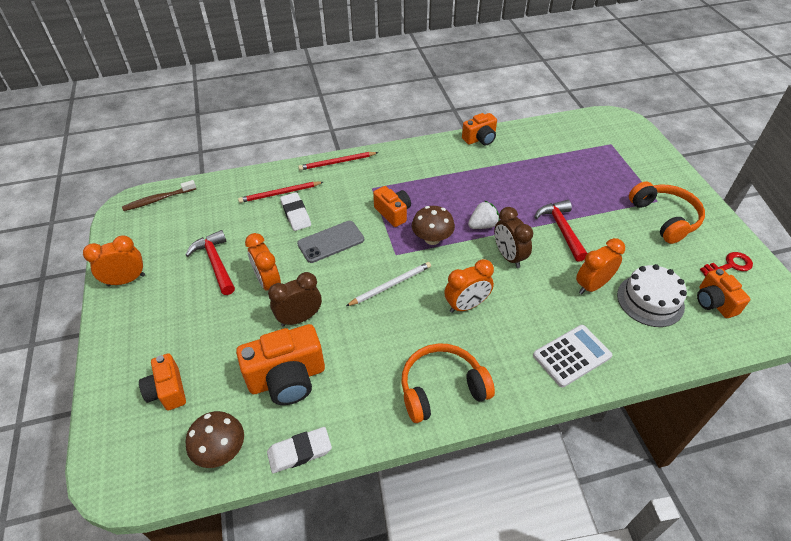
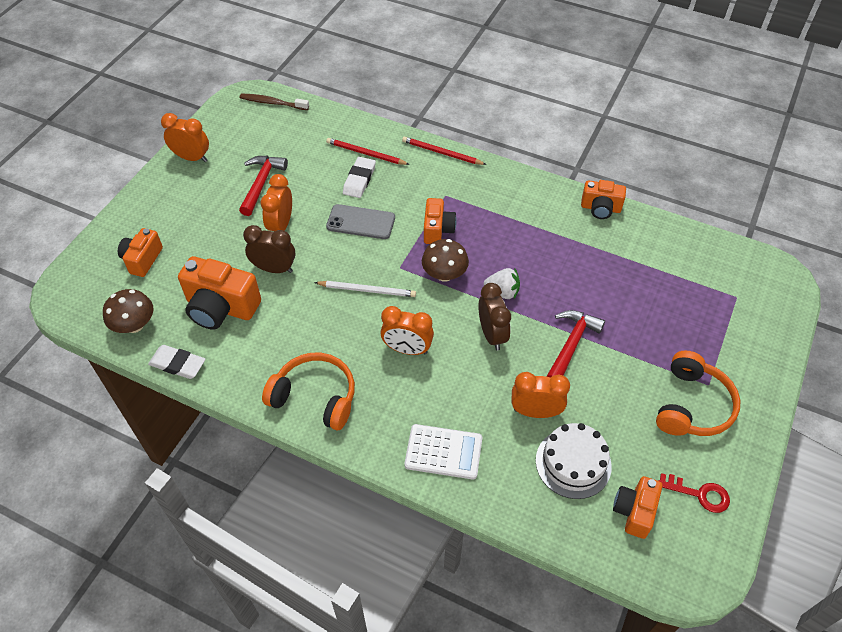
camera: 40 degrees right, 5 degrees up
(509, 256) = (492, 335): brown clock -> brown clock turned 150 degrees clockwise

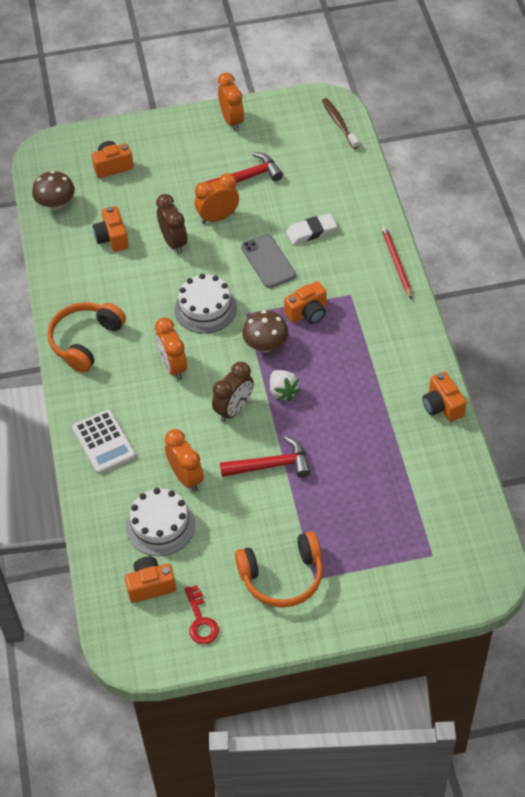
camera: 55 degrees right, 0 degrees up
(178, 364) = (46, 249): white eraser -> none
(221, 307) = (112, 238): orange camera -> orange camera, size x0.61
(315, 397) = (85, 341): orange headphones -> orange headphones turned 135 degrees counterclockwise
(365, 153) = (344, 216): red pencil -> none
(367, 290) = (205, 308): white pencil -> white cake

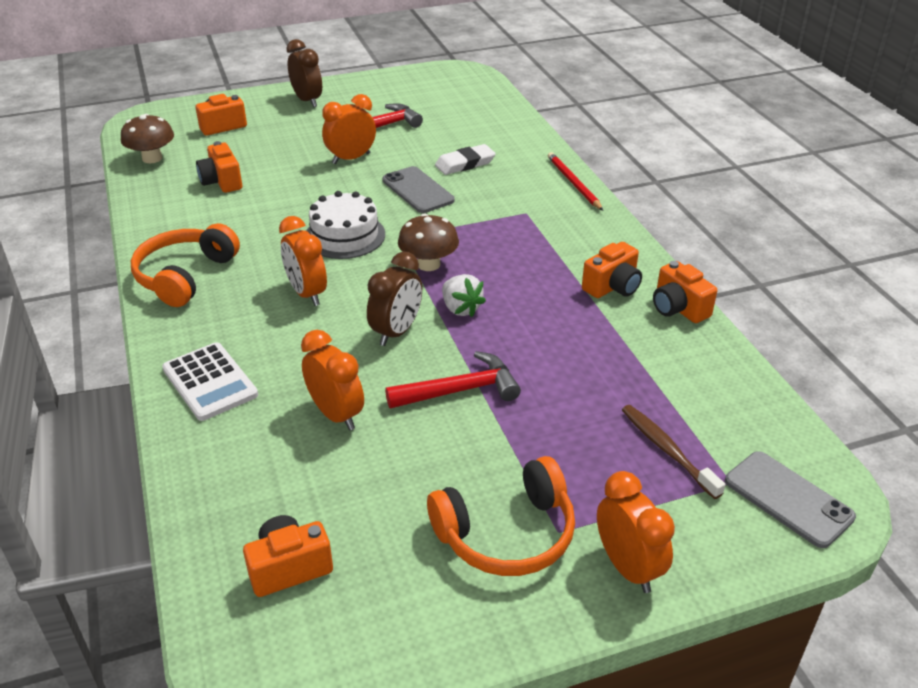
camera: 10 degrees left, 15 degrees down
(160, 525) = (301, 480): white cake -> none
(174, 242) = (299, 181): brown clock -> brown clock (307, 101)
(200, 621) = (380, 615): red key -> none
(232, 121) = (357, 88): orange clock -> orange clock (627, 567)
(307, 313) = (476, 231): orange camera -> orange camera (612, 287)
(339, 123) = (476, 84): brown toothbrush -> brown toothbrush (667, 450)
(464, 571) = (788, 499): none -> grey phone

